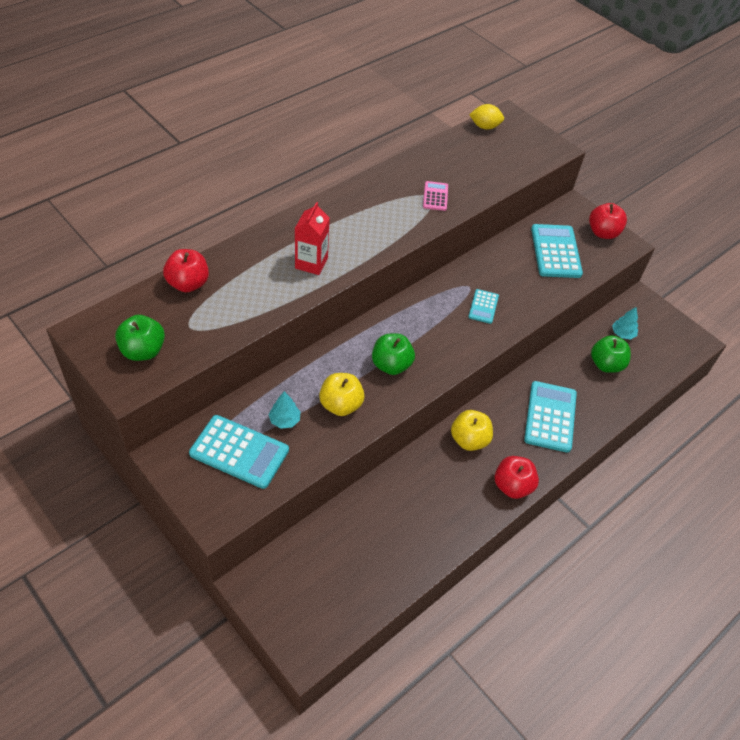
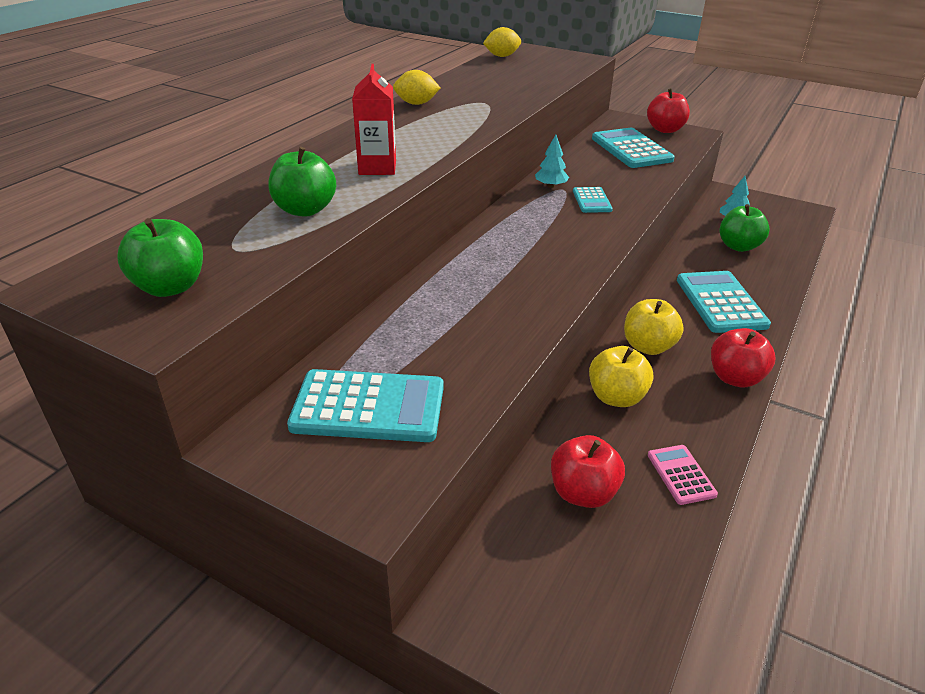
camera: 15 degrees left, 15 degrees down
(188, 284) = (214, 212): red apple -> red apple (583, 493)
(285, 420) = (417, 354): turquoise tree -> turquoise tree (551, 186)
(341, 405) = (485, 320): yellow apple -> yellow apple (616, 397)
(377, 185) = (416, 103): none -> yellow lemon
(391, 365) = (523, 269): green apple -> green apple (305, 210)
(435, 196) = (489, 101): pink calculator -> pink calculator (681, 475)

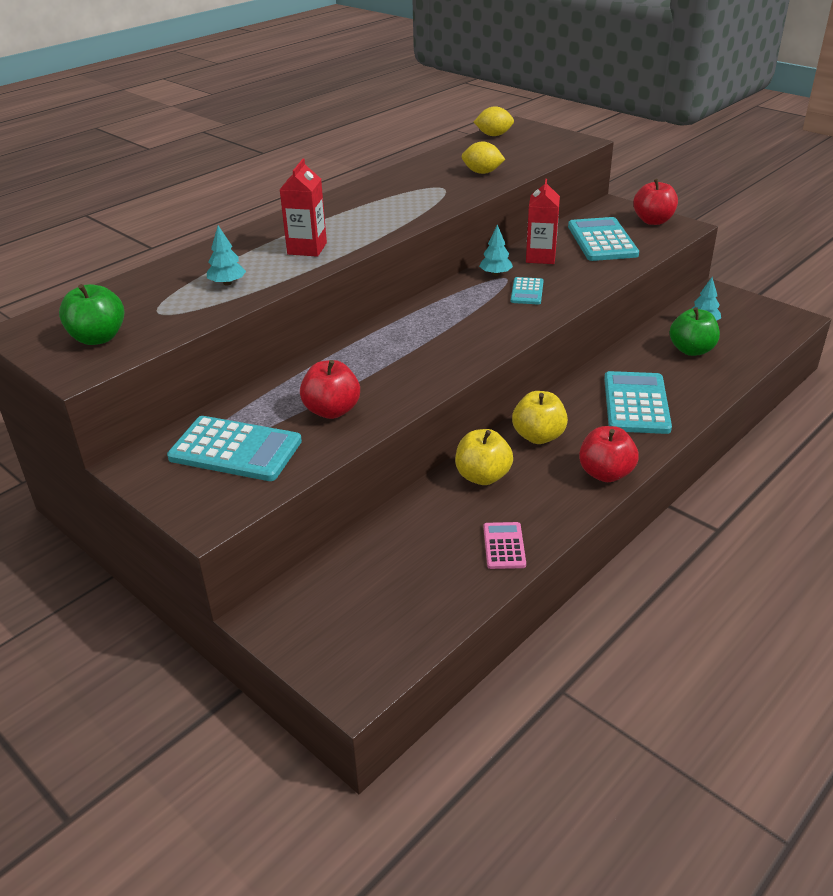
camera: 15 degrees right, 0 degrees up
(305, 210) = (227, 283): green apple -> turquoise tree
(416, 103) = (378, 185): yellow lemon -> yellow lemon (482, 172)
(583, 493) = (410, 548): red apple -> red apple (332, 410)
(584, 168) = (540, 257): none -> red carton

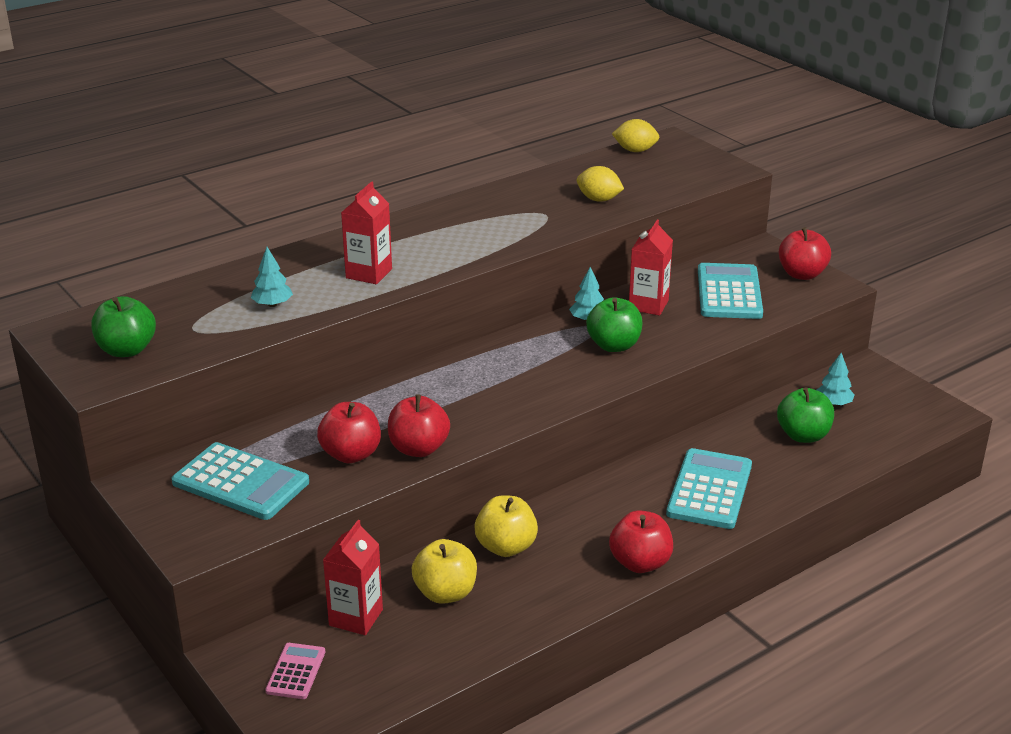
camera: 10 degrees right, 5 degrees down
(369, 560) = (356, 617): none -> red carton
(392, 397) = (418, 449): none -> red apple
(504, 546) = (499, 623): pink calculator -> pink calculator (296, 671)
(527, 292) = (614, 346): turquoise calculator -> green apple
(538, 436) = (584, 512): yellow apple -> yellow apple (445, 593)

